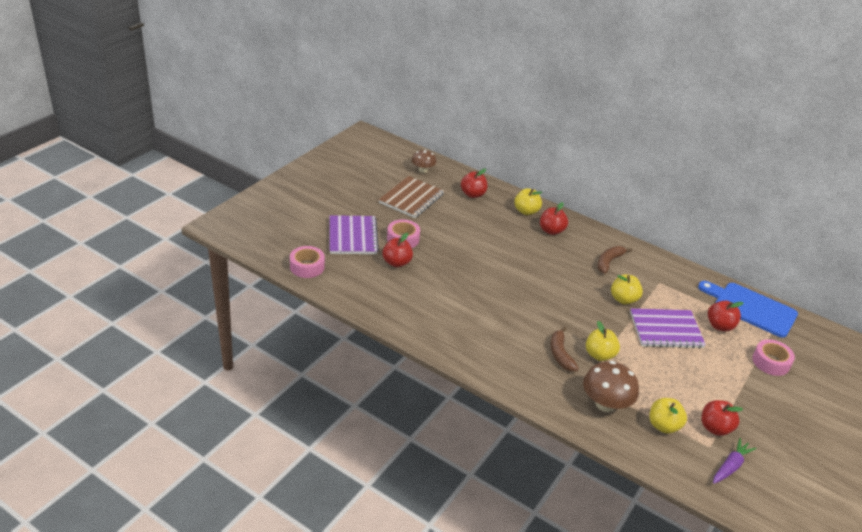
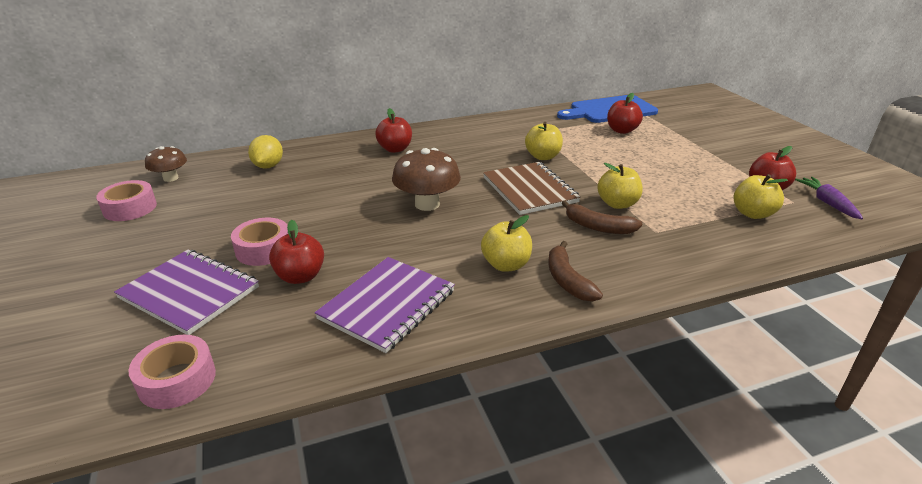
camera: 50 degrees left, 5 degrees down
(411, 198) = (203, 208): brown notebook -> brown notebook (529, 190)
(473, 194) = (268, 166): red apple -> yellow lemon
(526, 211) = (345, 149): yellow apple -> yellow apple (506, 265)
(605, 404) = (701, 233): brown mushroom -> brown mushroom (427, 204)
(609, 262) = (480, 141): brown banana -> brown banana (567, 280)
(666, 330) = (607, 155): purple notebook -> purple notebook (387, 305)
(770, 362) = (686, 130): pink tape -> pink tape (130, 208)

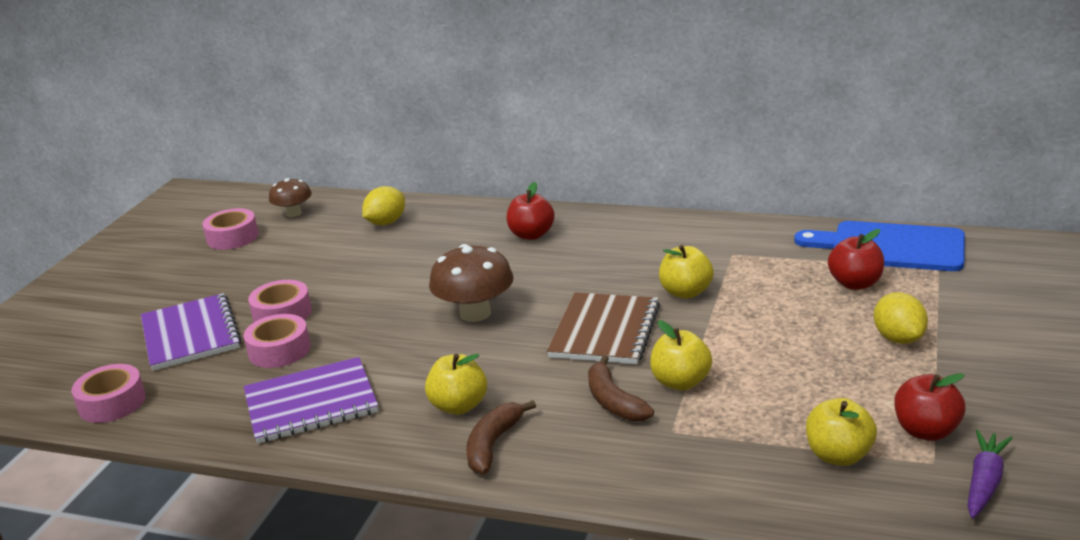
camera: 40 degrees right, 5 degrees down
(300, 276) = (279, 350): red apple -> pink tape
(683, 150) = (898, 338): none -> yellow lemon

